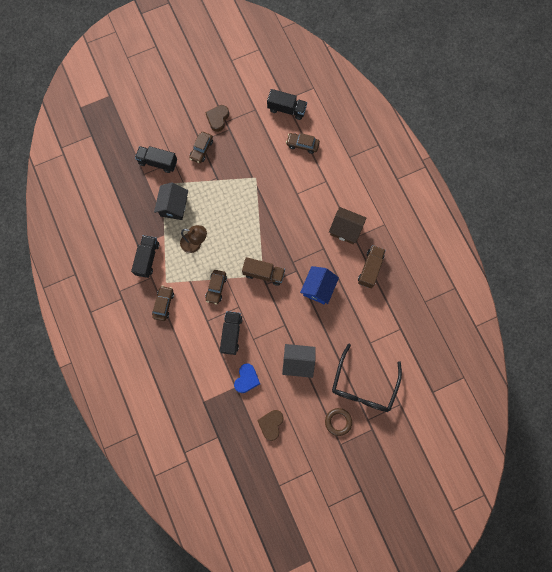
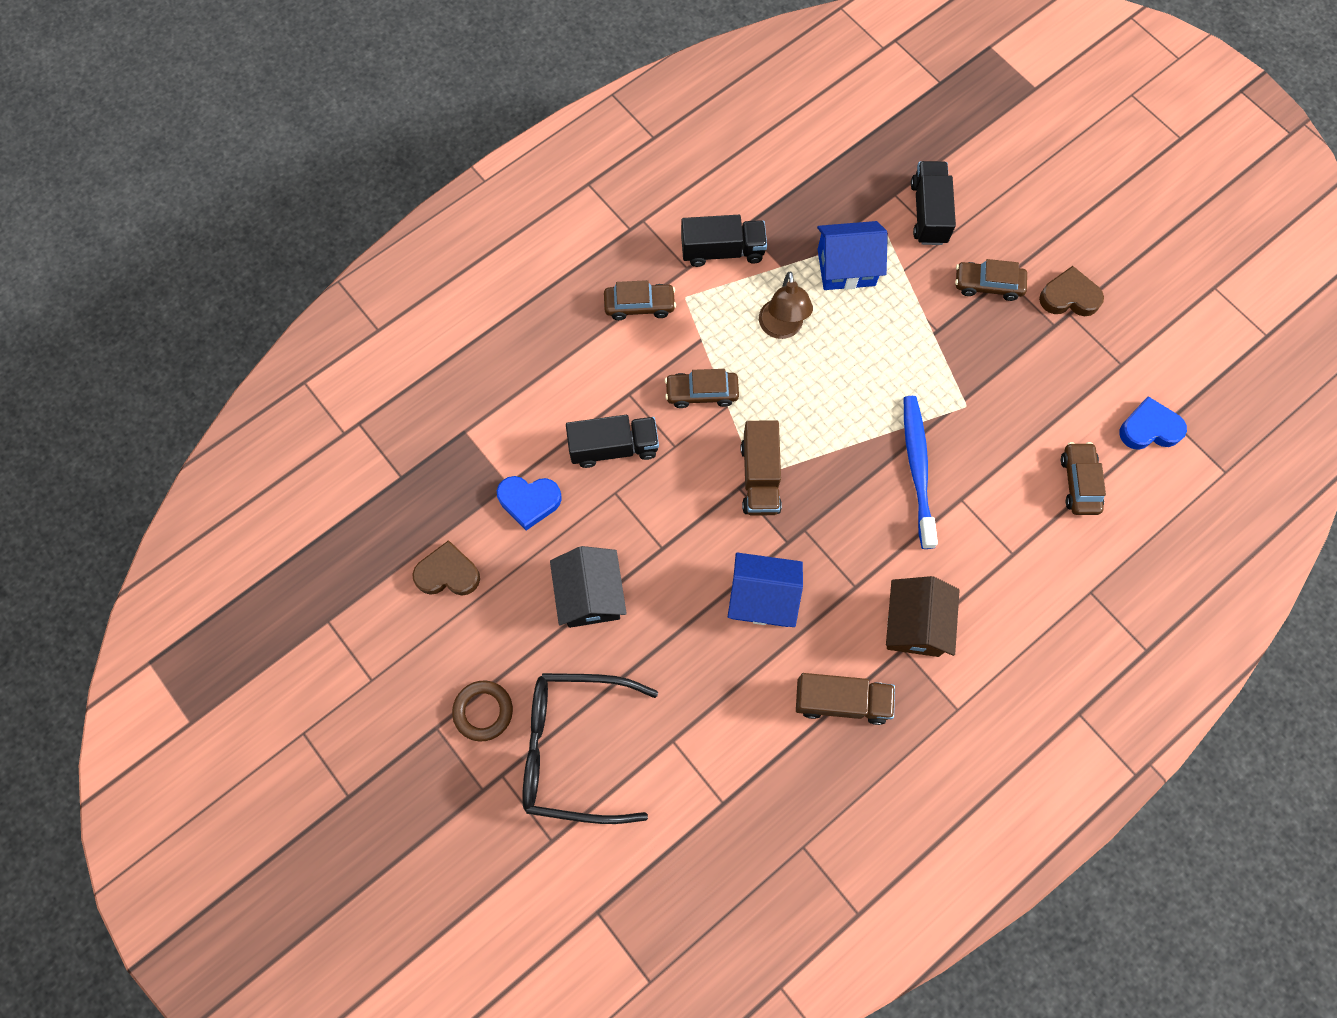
camera: 75 degrees right, 5 degrees down
(174, 206) = (846, 267): black house -> blue house
(278, 207) = (917, 468): none -> blue toothbrush
(286, 109) = (1149, 428): black truck -> blue heart

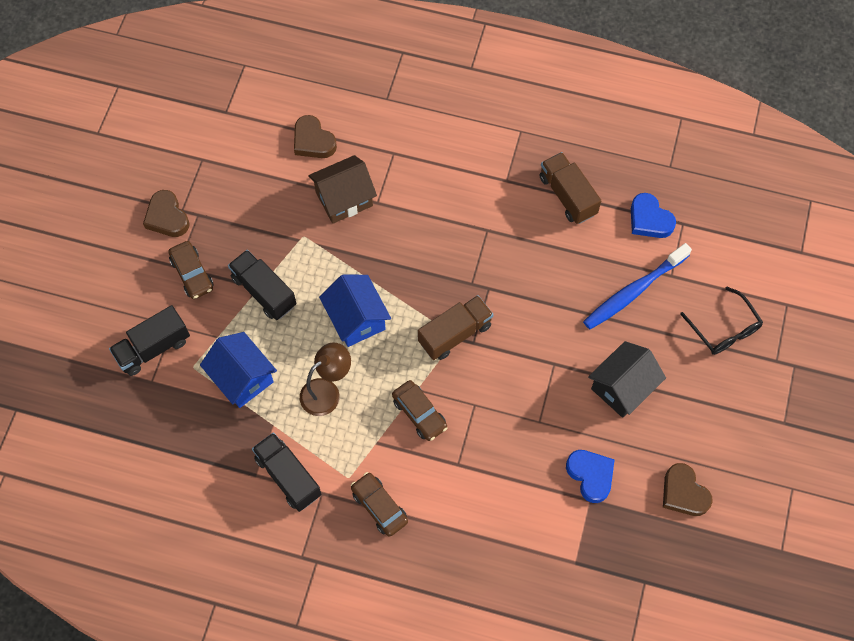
camera: 125 degrees left, 5 degrees down
(483, 711) = (750, 401): brown ring -> none
(574, 748) = (724, 329): black glasses -> black glasses, size x0.59
(614, 447) = (507, 445): black truck -> black truck (264, 291)
(762, 598) = (538, 280): blue house -> blue house (356, 319)
(915, 624) = (485, 182): brown house -> brown house (344, 199)
(917, 468) = (374, 240): blue toothbrush -> blue toothbrush (633, 291)
(1079, 482) = (313, 141): brown car -> brown heart
(1149, 428) = (242, 120): blue heart -> blue heart (649, 219)

